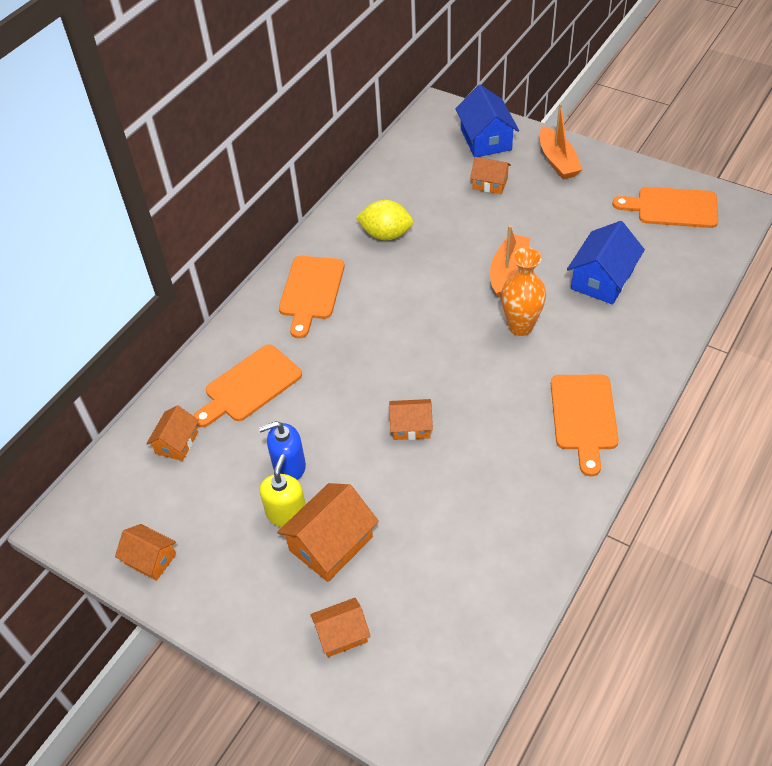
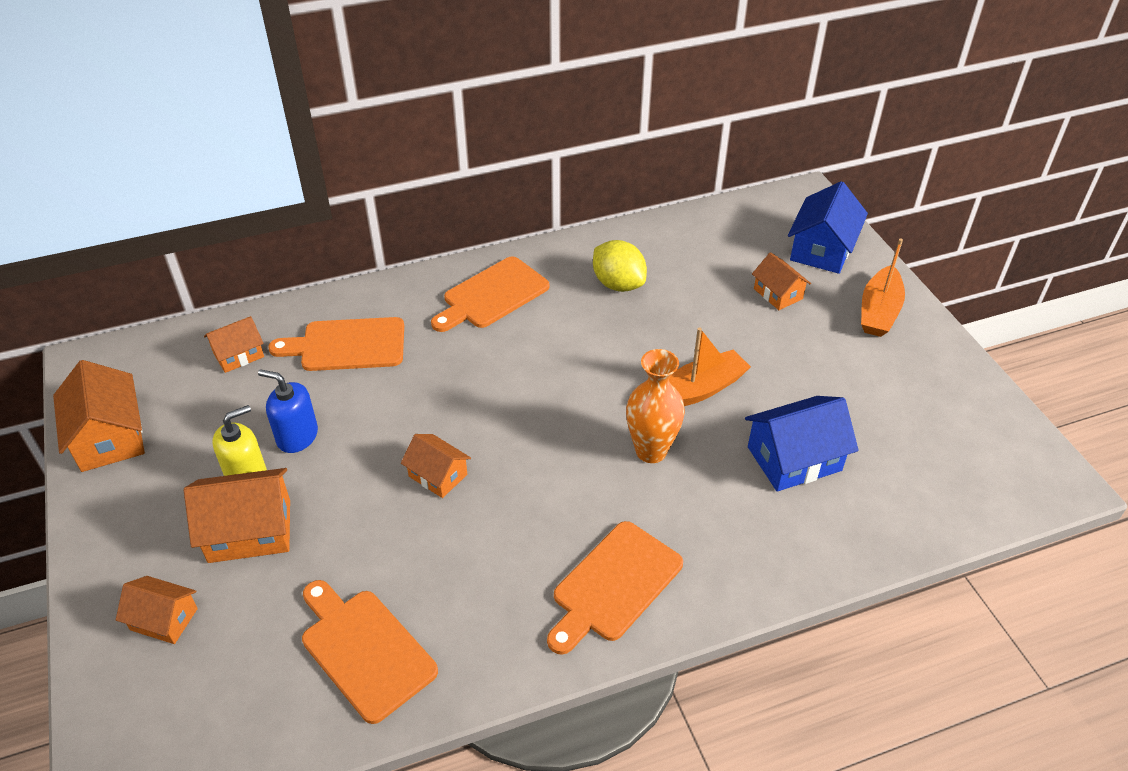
camera: 35 degrees right, 5 degrees down
(150, 559) = (109, 437): orange house -> orange house, size x1.64
(672, 208) = (965, 433): orange cutting board -> orange cutting board (365, 650)

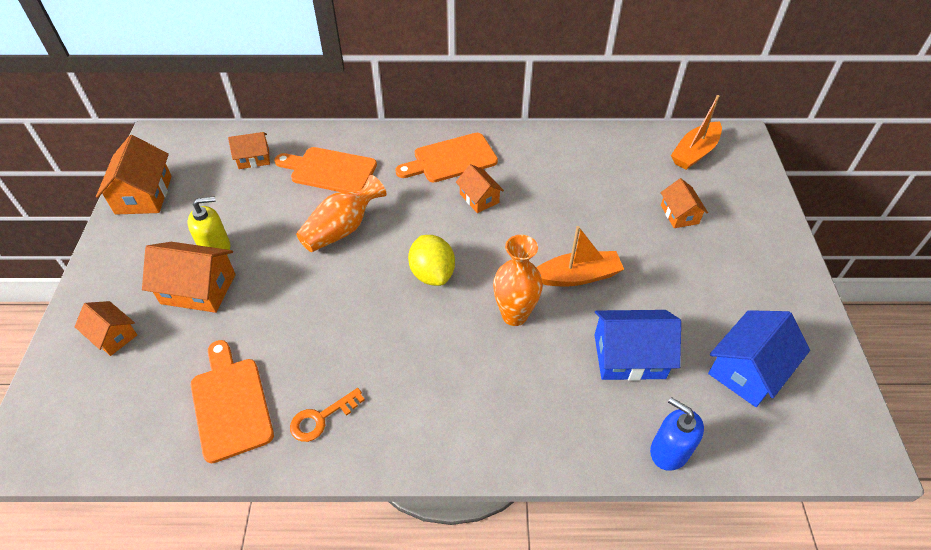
camera: 20 degrees right, 5 degrees up
(297, 436) = (263, 229): blue soap dispenser -> blue soap dispenser (669, 451)
(399, 410) = (342, 229): none -> orange vase
(438, 475) = (345, 286): orange house -> orange house (479, 198)
(485, 630) = (321, 418): none -> orange key
(614, 585) = (434, 415): orange cutting board -> none
(618, 284) = (551, 174): yellow lemon -> yellow lemon (432, 274)
(822, 249) = (735, 186): blue house -> blue house (748, 370)
(879, 311) = (761, 251): orange boat -> orange boat (694, 153)

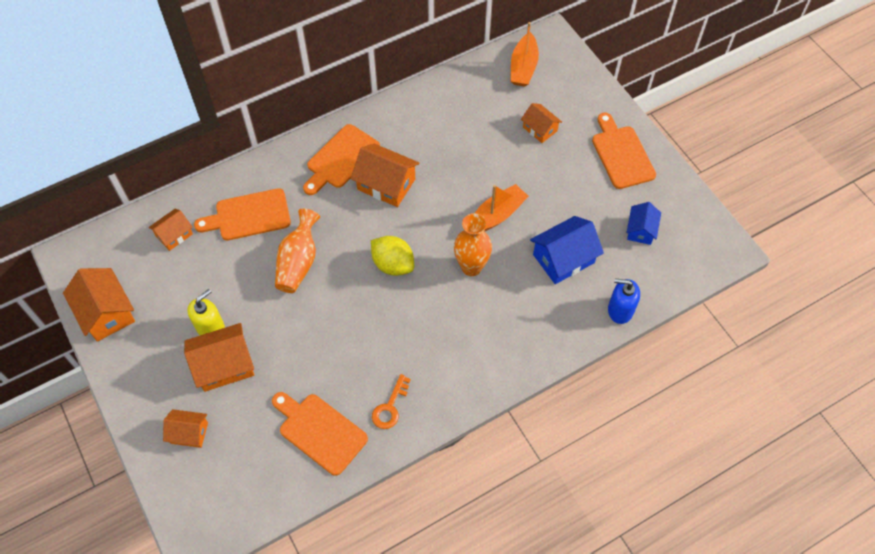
camera: 30 degrees left, 10 degrees up
(479, 198) = (386, 184): orange house -> orange house, size x1.64
(748, 370) = (641, 230): blue house -> blue house, size x0.61
(766, 278) = (621, 154): none -> orange cutting board

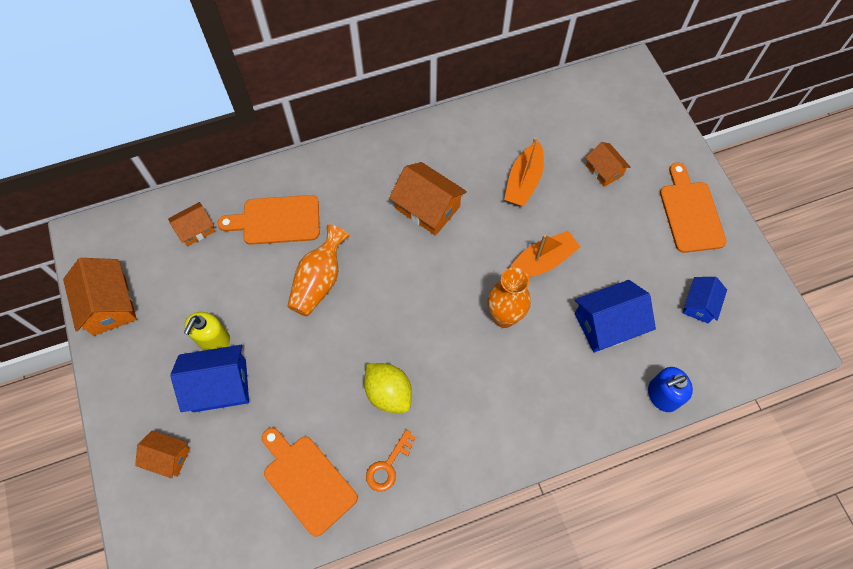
camera: 10 degrees right, 5 degrees up
(210, 327) = (213, 339): yellow soap dispenser -> yellow soap dispenser turned 150 degrees clockwise
(224, 365) = (219, 385): orange house -> blue house
(341, 159) = (384, 172): orange cutting board -> none
(393, 264) = (419, 300): yellow lemon -> yellow lemon (388, 393)
(523, 67) = (597, 98): orange boat -> orange boat (523, 181)
(620, 310) = (662, 395): blue soap dispenser -> blue soap dispenser turned 45 degrees counterclockwise

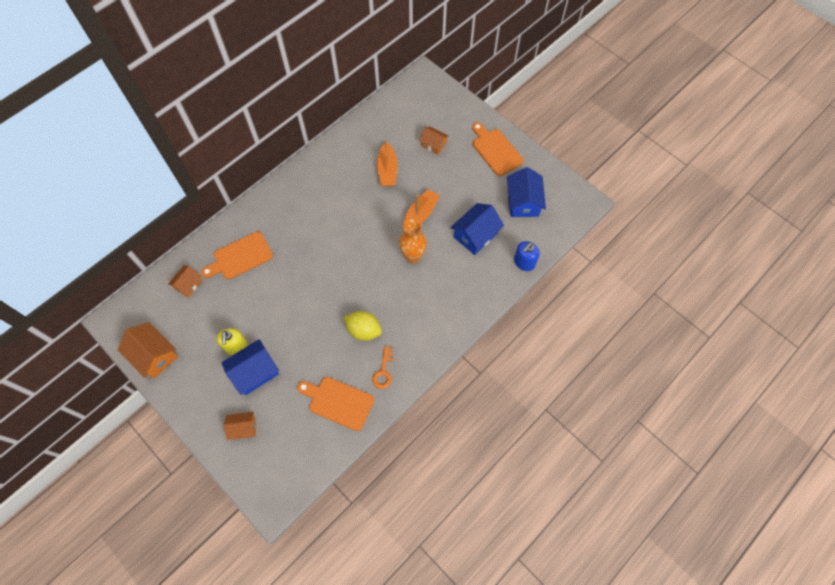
camera: 25 degrees left, 0 degrees up
(319, 281) = (287, 283): orange vase -> none
(428, 208) = (335, 210): orange house -> none
(699, 304) = (523, 202): blue house -> blue house, size x1.64

